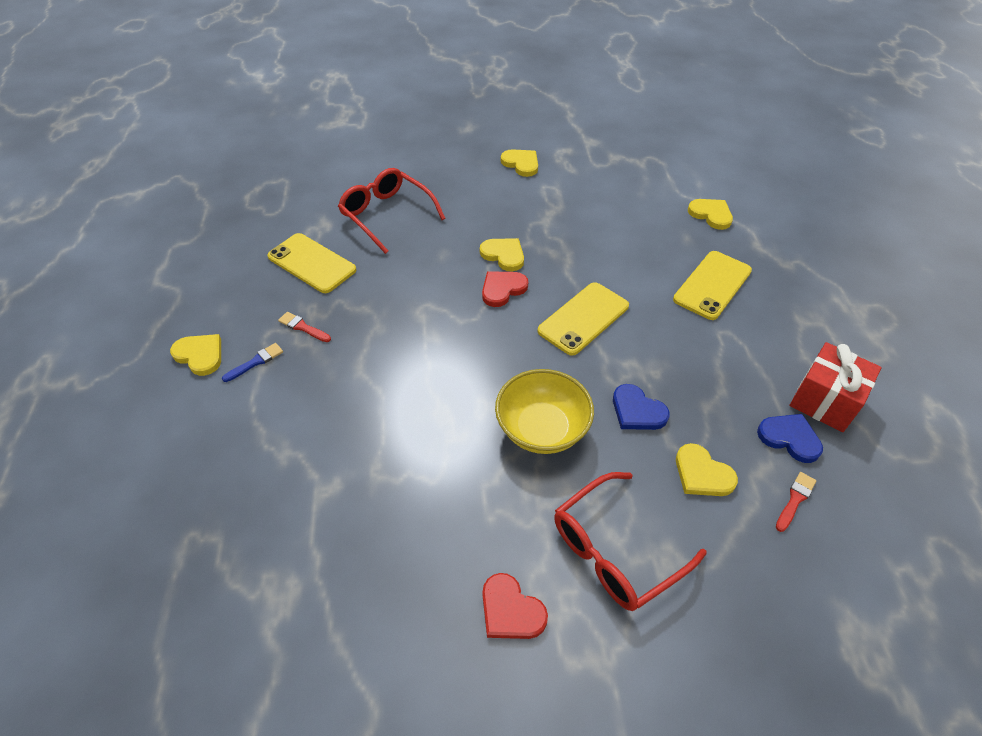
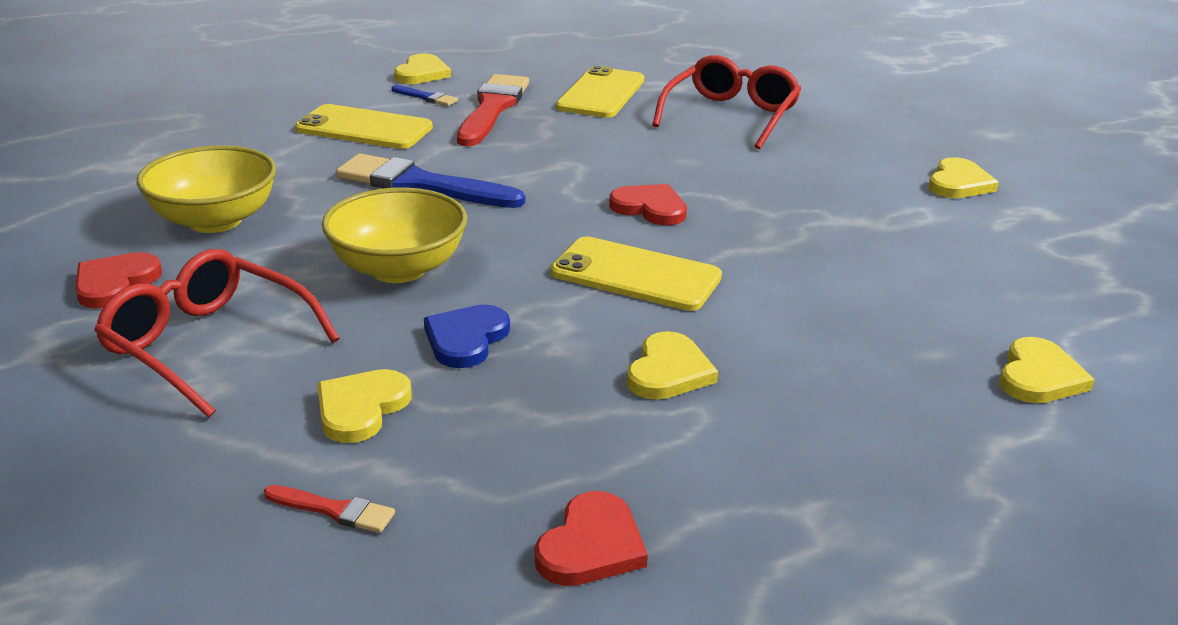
camera: 70 degrees right, 20 degrees down
(303, 327) = (492, 108): red brush -> red brush, size x2.21
(419, 395) = (420, 184): none -> blue brush
(427, 534) = (215, 221): none -> yellow bowl
(503, 255) = (723, 199): yellow heart -> yellow heart (668, 371)
(712, 285) = (821, 391): yellow phone -> yellow phone (364, 128)
(789, 438) = (473, 500): blue heart -> none
(824, 401) = (591, 545): red gift -> red heart

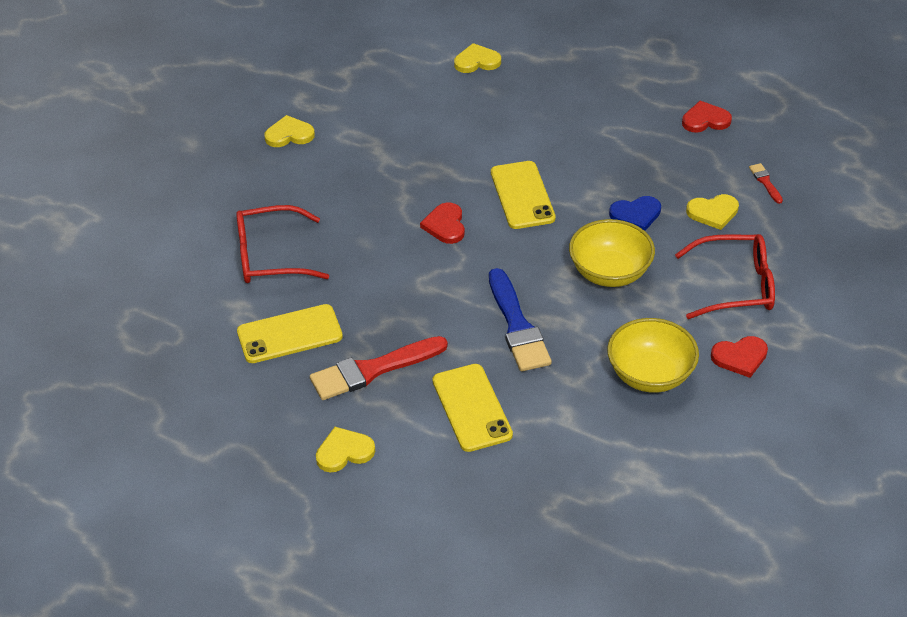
camera: 125 degrees left, 15 degrees up
(207, 344) = (736, 286): red glasses -> red glasses turned 90 degrees counterclockwise
(426, 97) = (388, 415): blue brush -> none
(668, 371) = (588, 149): yellow heart -> none

